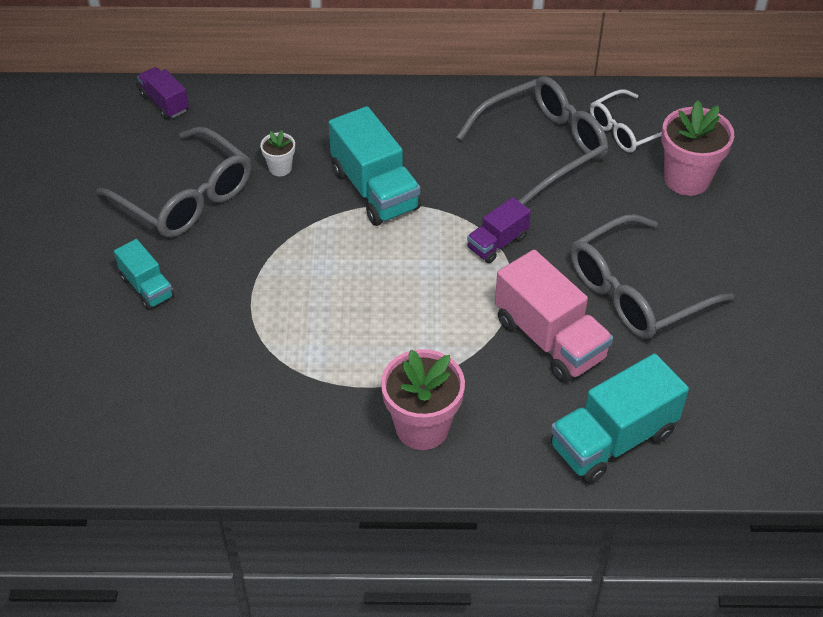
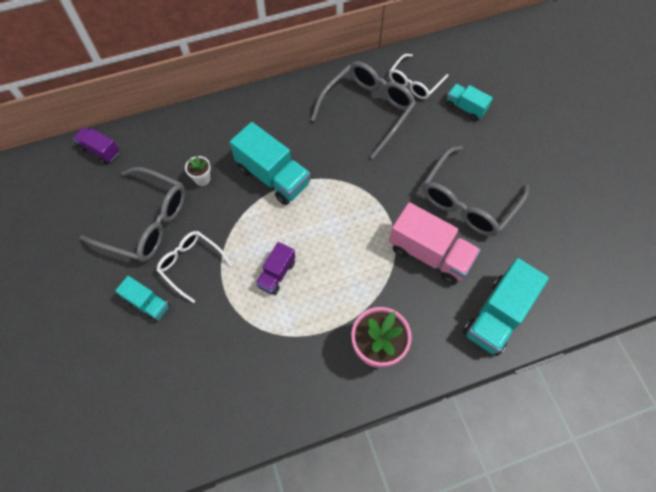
camera: 20 degrees left, 15 degrees up
(221, 260) = (191, 264): none -> white glasses
(497, 243) = (368, 192): purple truck -> purple truck (276, 274)
(687, 179) = (465, 108): pink flower pot -> turquoise truck

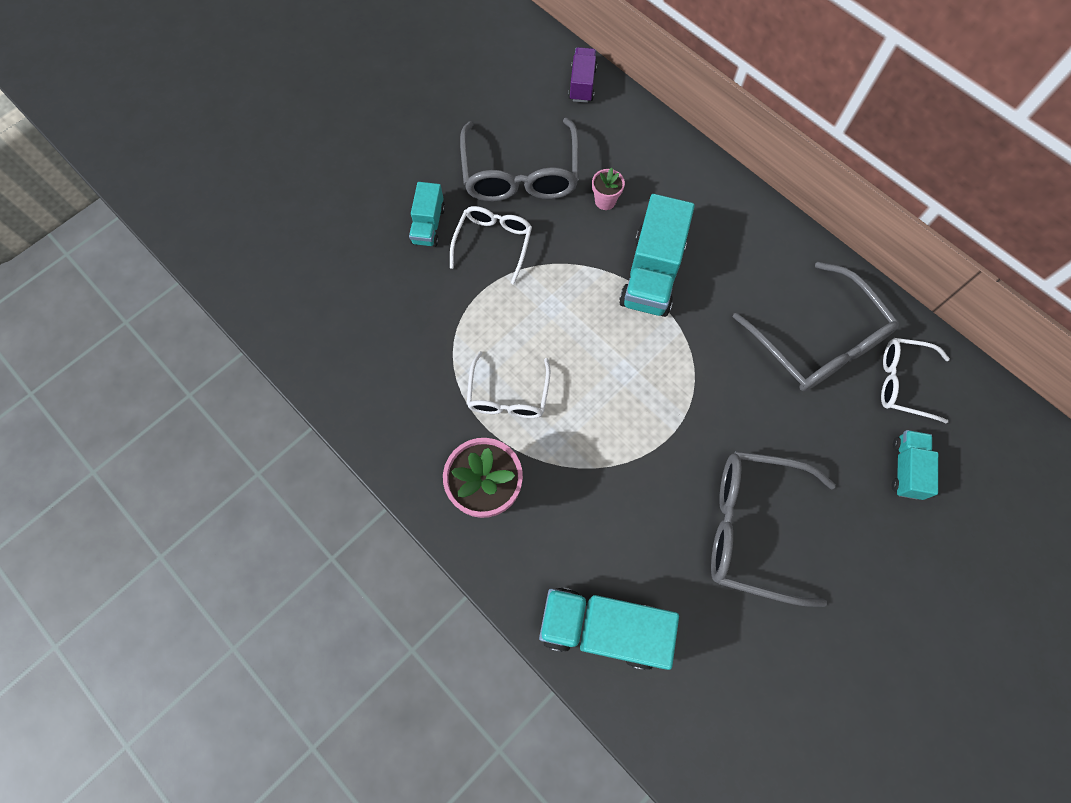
camera: 65 degrees right, 5 degrees up
(202, 179) = (605, 201): white flower pot -> pink flower pot
(276, 274) = (527, 337): purple truck -> none
(313, 305) = (508, 395): none -> white glasses
(368, 110) = (818, 341): grey glasses -> grey glasses turned 45 degrees clockwise
(429, 254) = (646, 506): pink truck -> none

